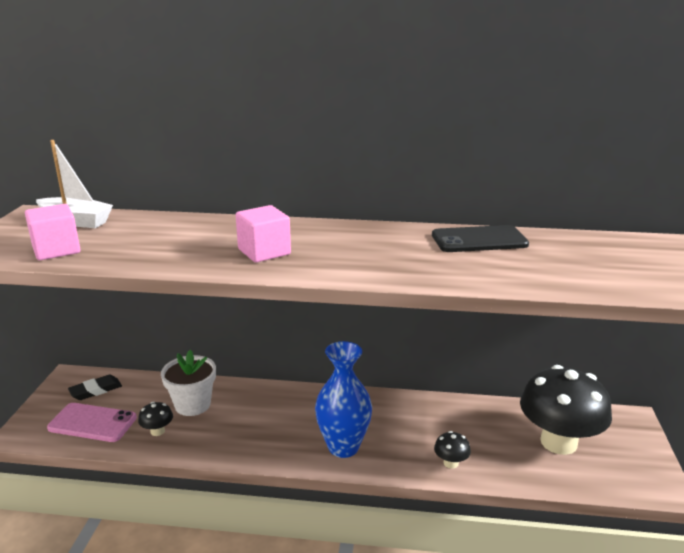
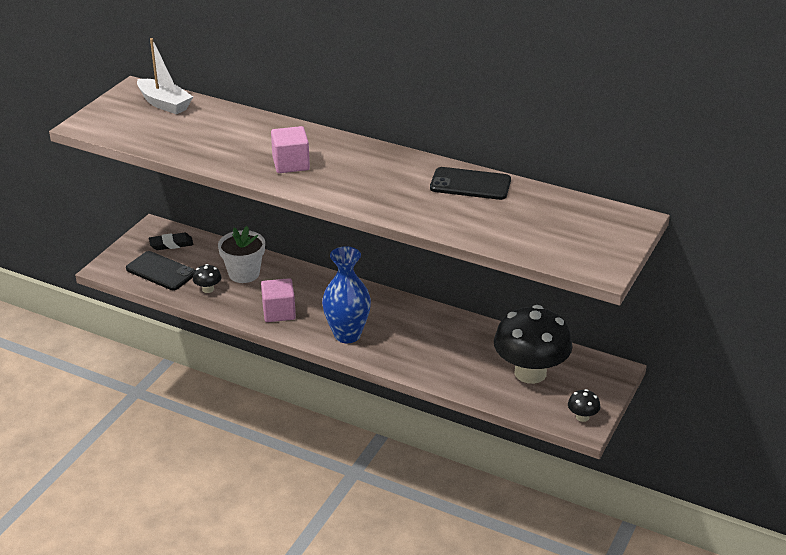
camera: 20 degrees right, 10 degrees up
(56, 250) = (141, 133): pink cube -> pink cube (279, 312)
(92, 423) = (161, 271): pink phone -> black phone
(451, 463) = (425, 367): black mushroom -> black mushroom (582, 417)

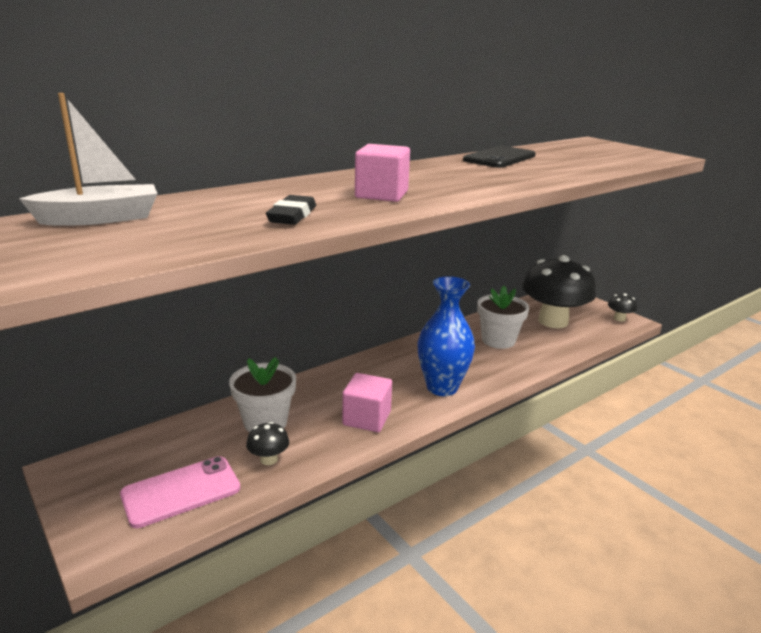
camera: 65 degrees left, 10 degrees down
(161, 271) = (181, 491): black phone -> pink phone
(171, 244) = (129, 464): black eraser -> black eraser (292, 216)
(456, 347) = (498, 340): none -> white flower pot

